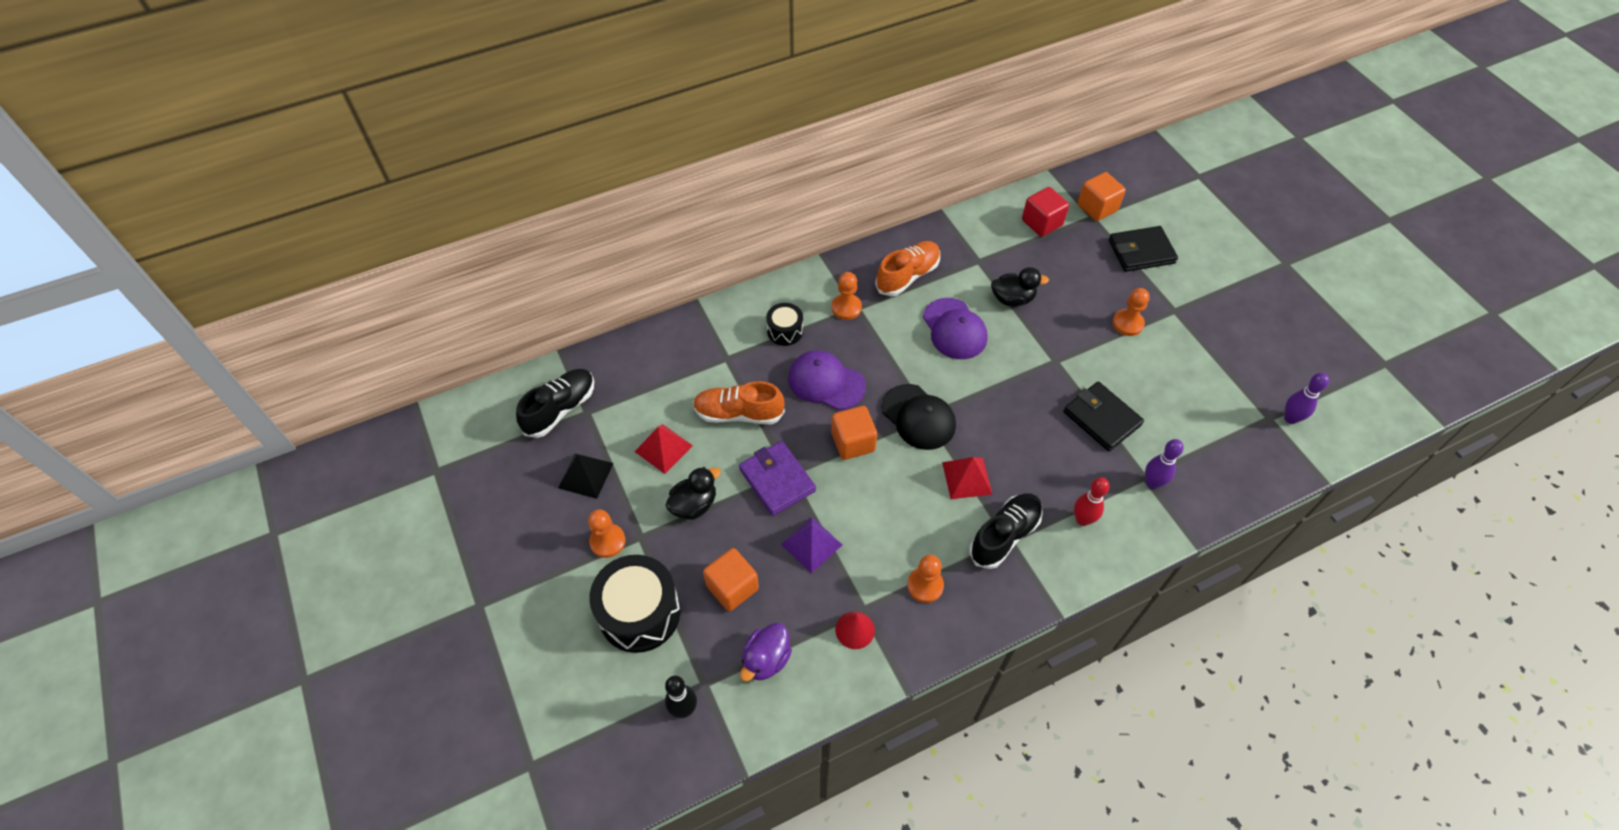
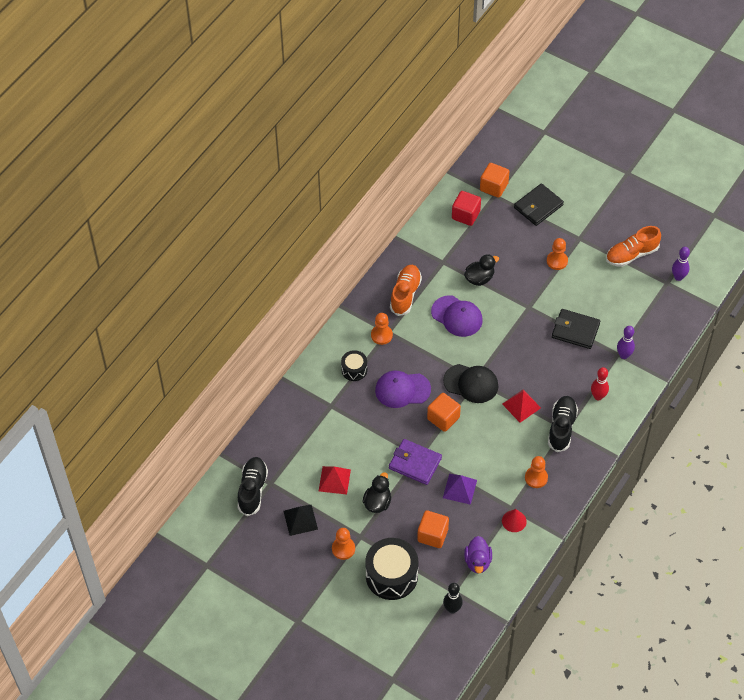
camera: 30 degrees left, 0 degrees up
(739, 413) = (364, 436): orange shoe -> orange shoe (631, 254)

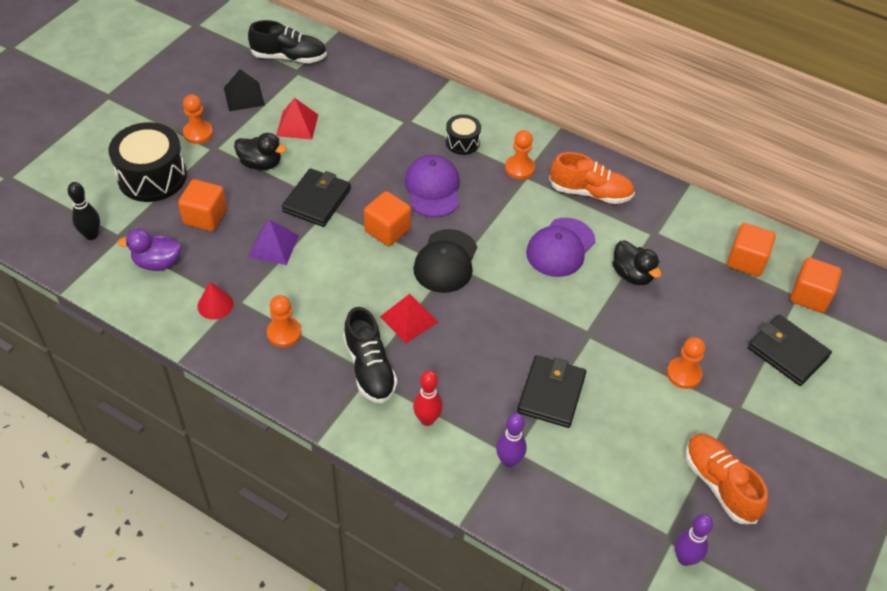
camera: 85 degrees right, 5 degrees down
(415, 463) = (317, 200): purple wallet -> black wallet
(465, 215) = (746, 261): red cube -> orange cube
(561, 428) = (369, 368): black shoe -> black shoe turned 60 degrees clockwise

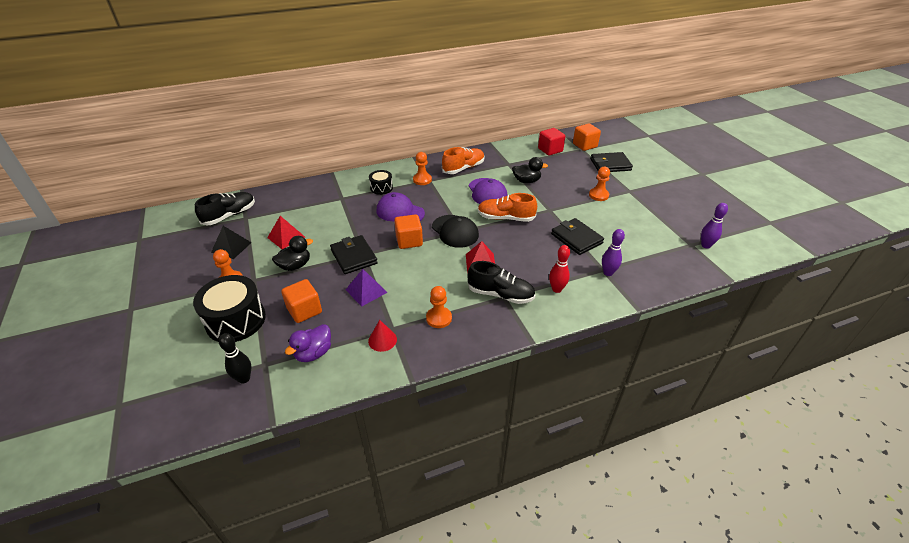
camera: 50 degrees left, 10 degrees down
(719, 484) = (669, 216): orange shoe -> orange shoe (505, 218)
(746, 261) = (550, 150): orange cube -> red cube

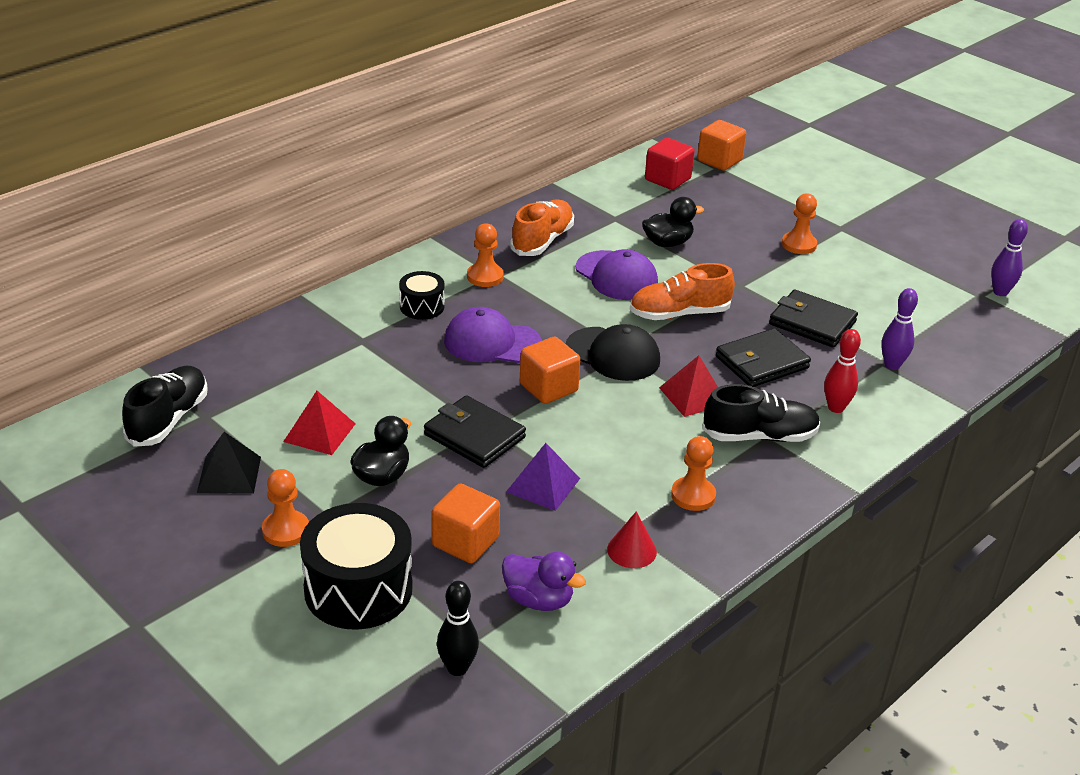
camera: 25 degrees left, 5 degrees down
(313, 353) = (538, 600): purple duck -> purple duck turned 75 degrees counterclockwise
(610, 164) = (782, 188): black wallet -> black wallet (761, 362)

